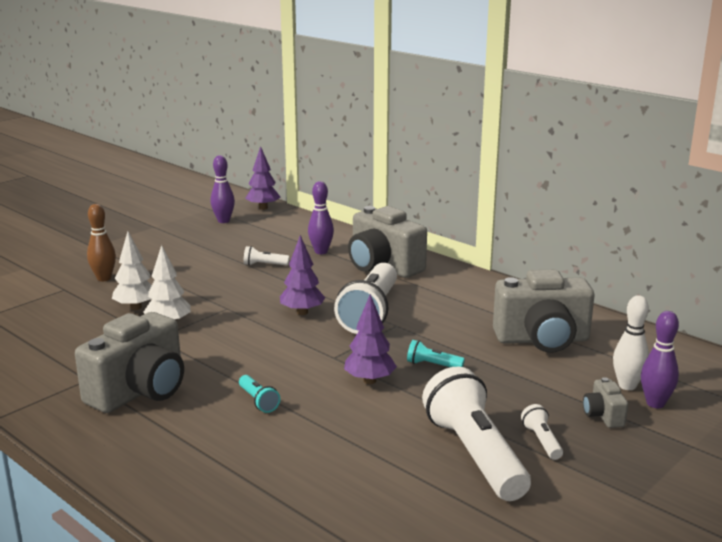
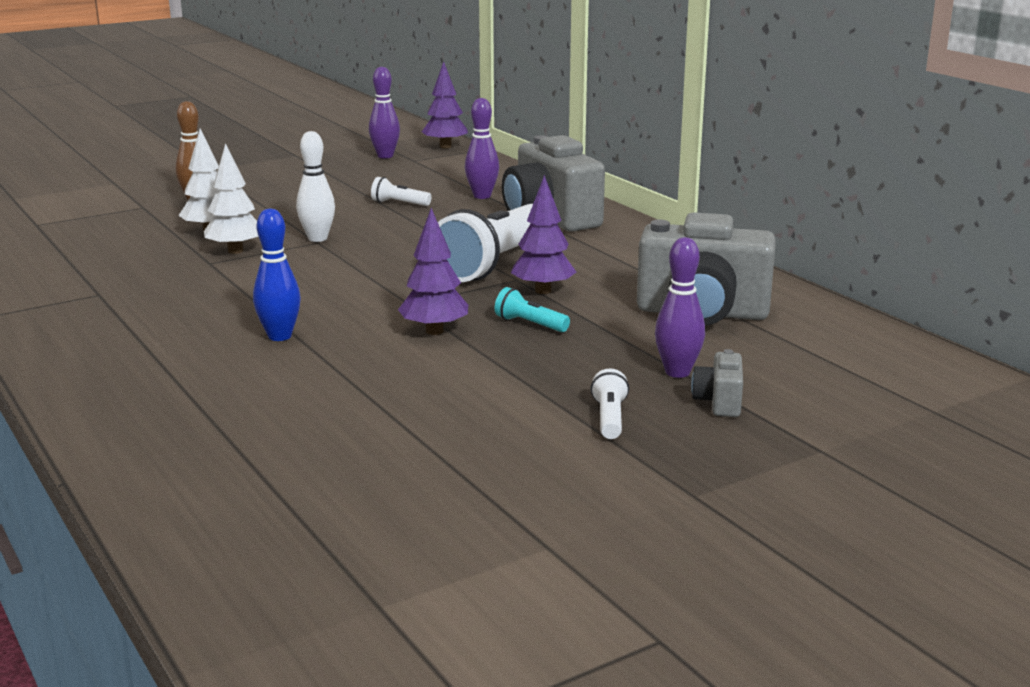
camera: 15 degrees right, 0 degrees up
(140, 391) = (149, 311): grey camera -> none
(258, 401) = (279, 336): turquoise flashlight -> blue bowling pin
(302, 312) = (407, 255): purple tree -> purple tree (543, 291)
(474, 454) = (507, 421): white flashlight -> none
(627, 386) = (781, 374): white bowling pin -> white bowling pin (317, 238)
(655, 403) = (806, 398): purple bowling pin -> purple bowling pin (677, 372)

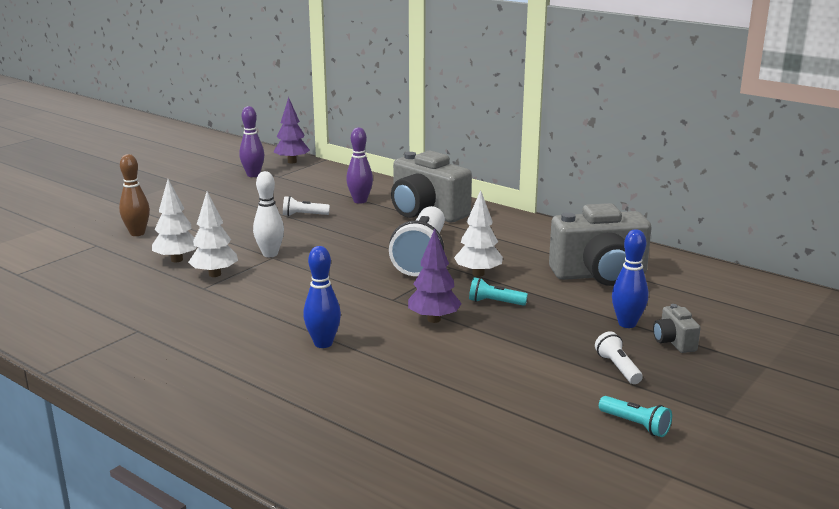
camera: 20 degrees left, 0 degrees up
(543, 291) = (478, 274): purple tree -> white tree
(562, 483) = (635, 425): none -> turquoise flashlight
(677, 372) = (627, 324): purple bowling pin -> blue bowling pin

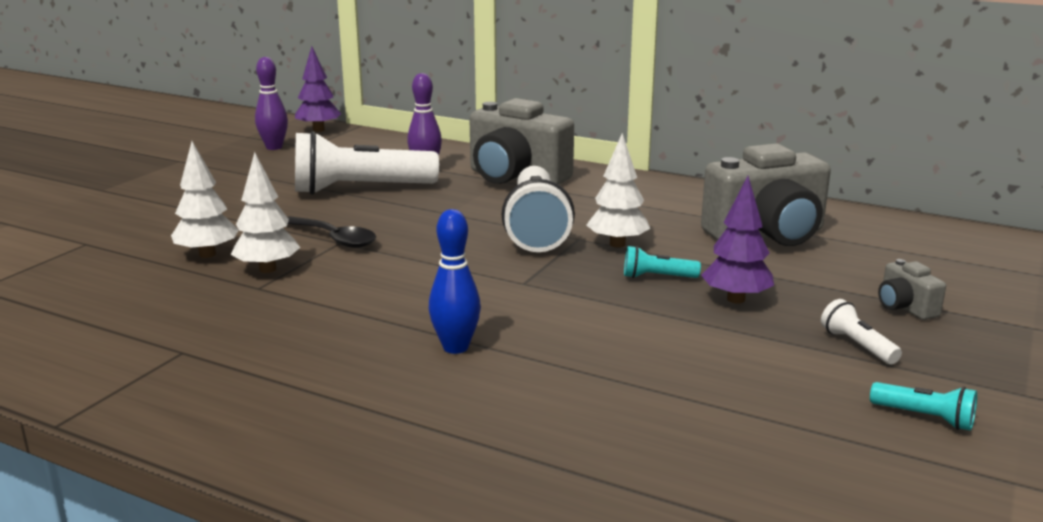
camera: 10 degrees left, 0 degrees up
(137, 233) = (140, 225): brown bowling pin -> none
(270, 254) = (334, 239): white bowling pin -> black spoon
(304, 215) = (360, 190): white flashlight -> white flashlight, size x2.36
(434, 319) = (589, 304): purple tree -> purple tree (736, 299)
(627, 324) = (835, 290): blue bowling pin -> none

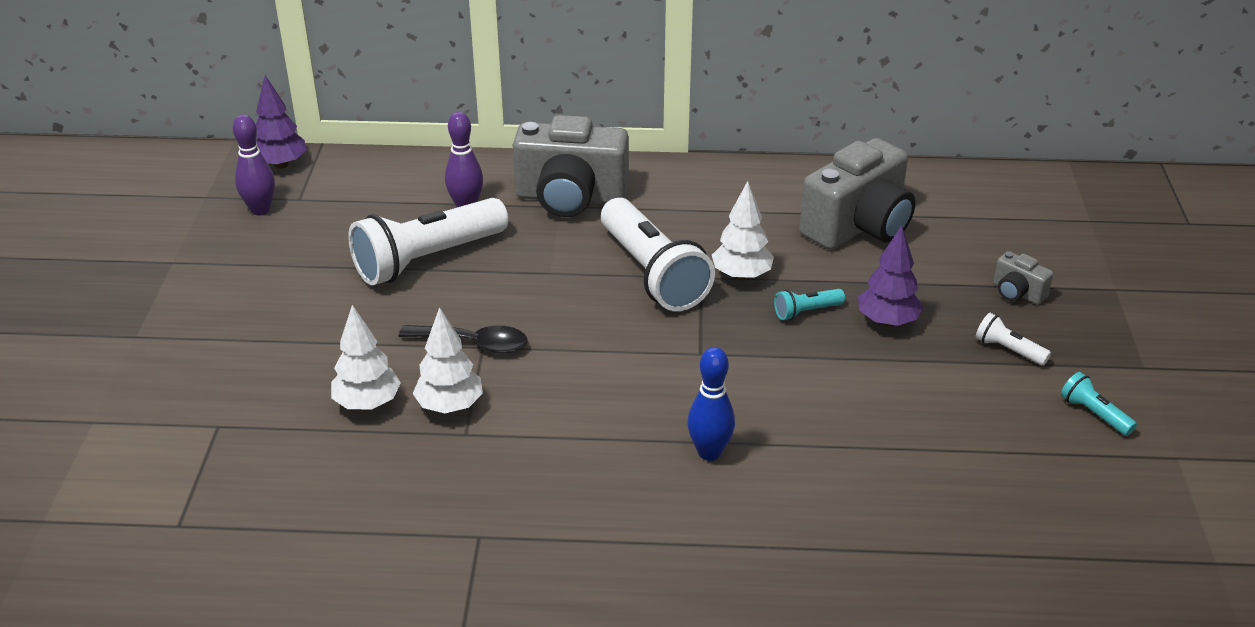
camera: 25 degrees left, 15 degrees up
(925, 417) = (1094, 414): turquoise flashlight -> turquoise flashlight turned 135 degrees counterclockwise

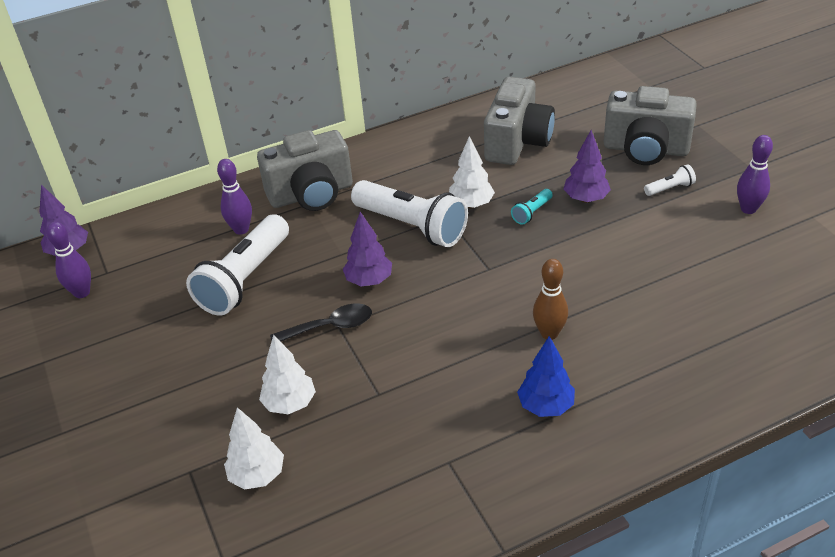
camera: 25 degrees left, 5 degrees up
(450, 406) = (351, 379): white tree -> white tree (257, 475)
(555, 313) = (369, 281): none -> purple tree
(636, 528) = (545, 406): none -> blue tree
(709, 452) = (549, 333): blue bowling pin -> brown bowling pin
(1008, 350) = (670, 188): white flashlight -> white flashlight turned 150 degrees clockwise
(1017, 293) = (645, 149): grey camera -> grey camera, size x2.26
(1094, 414) = (748, 209): turquoise flashlight -> purple bowling pin

